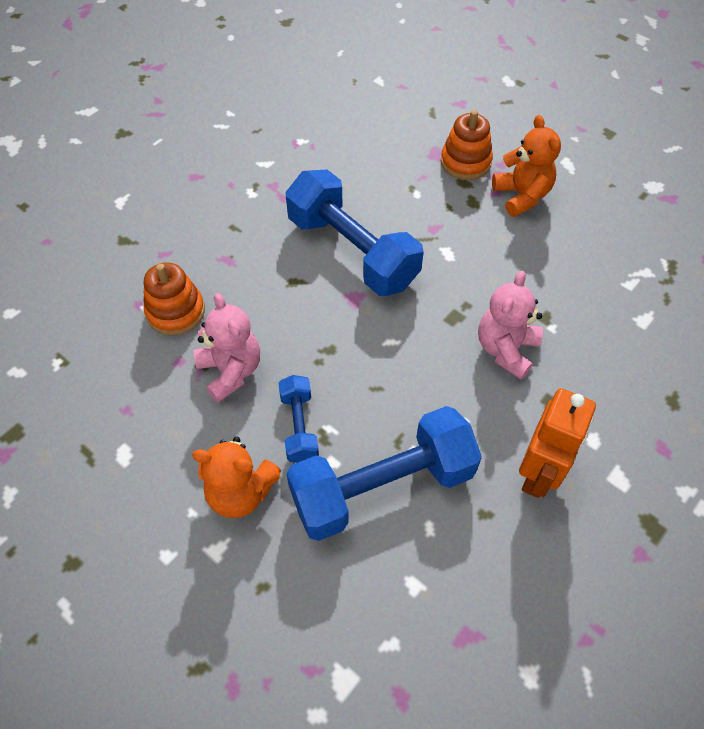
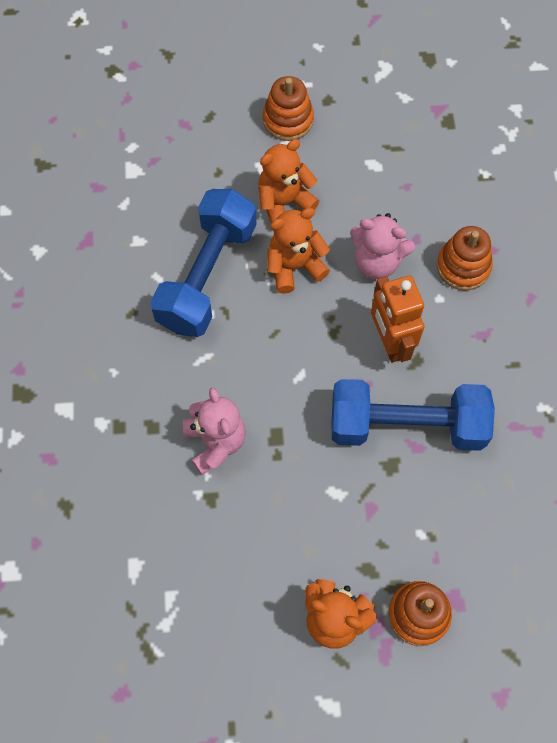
camera: 135 degrees right, 10 degrees up
(132, 579) = (288, 120): none -> orange stacking toy
(299, 426) = (294, 266): blue dumbbell -> orange teddy bear
(539, 473) = (119, 367): orange robot -> orange robot (390, 342)

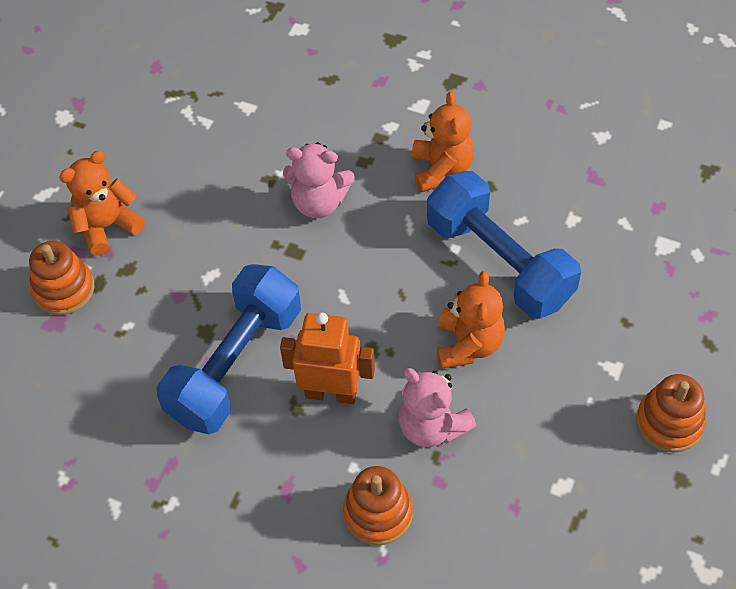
camera: 120 degrees right, 10 degrees down
(284, 203) = (554, 369): orange teddy bear -> orange teddy bear (441, 169)
(377, 262) = (432, 426): pink teddy bear -> pink teddy bear turned 90 degrees counterclockwise

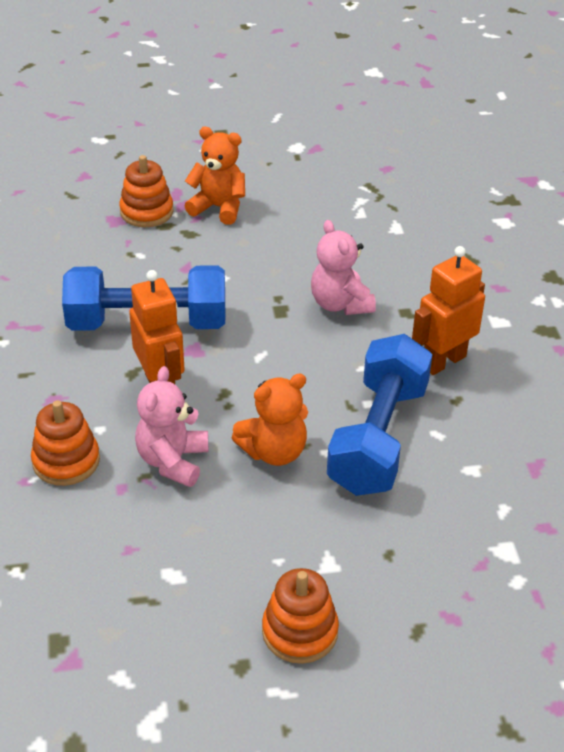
camera: 55 degrees right, 15 degrees down
(441, 169) = (443, 361): orange teddy bear -> orange robot

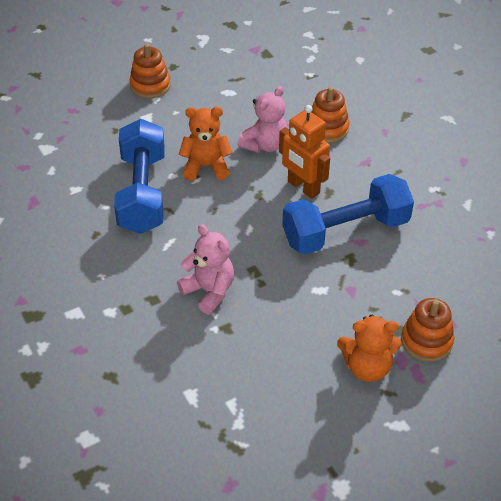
camera: 160 degrees right, 5 degrees up
(173, 461) = (265, 145): pink teddy bear -> pink teddy bear turned 45 degrees clockwise
(274, 452) = (206, 166): orange teddy bear -> orange teddy bear turned 45 degrees clockwise
(443, 361) = (112, 262): orange robot -> none

